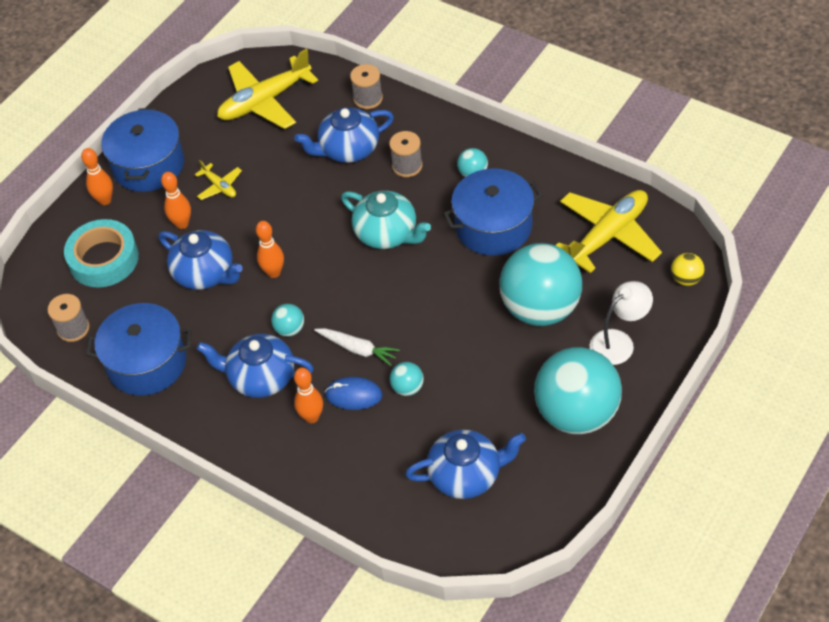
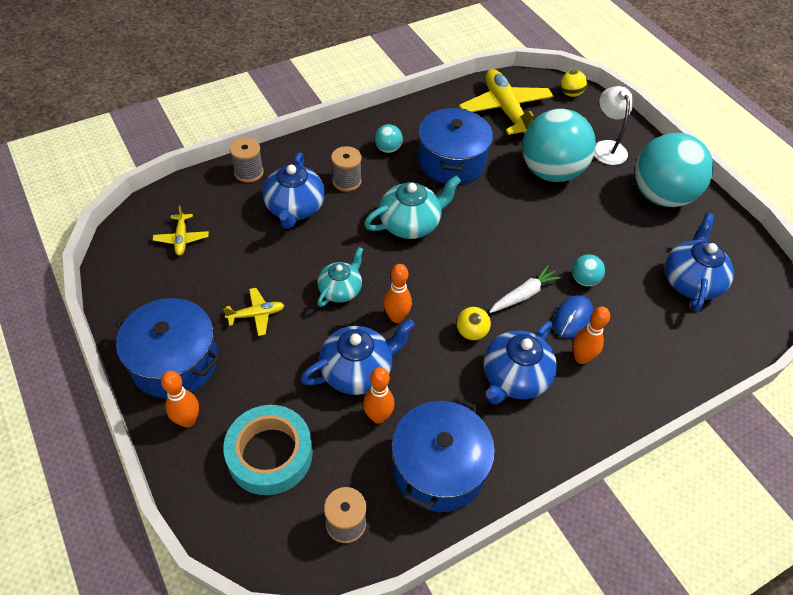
camera: 70 degrees left, 0 degrees up
(182, 224) = (279, 364): orange bowling pin -> orange bowling pin (378, 416)
(265, 101) = (182, 238): yellow plane -> yellow plane, size x0.47
(279, 223) = (341, 289): none -> turquoise teapot
(289, 329) = (471, 333): turquoise ball -> yellow ball

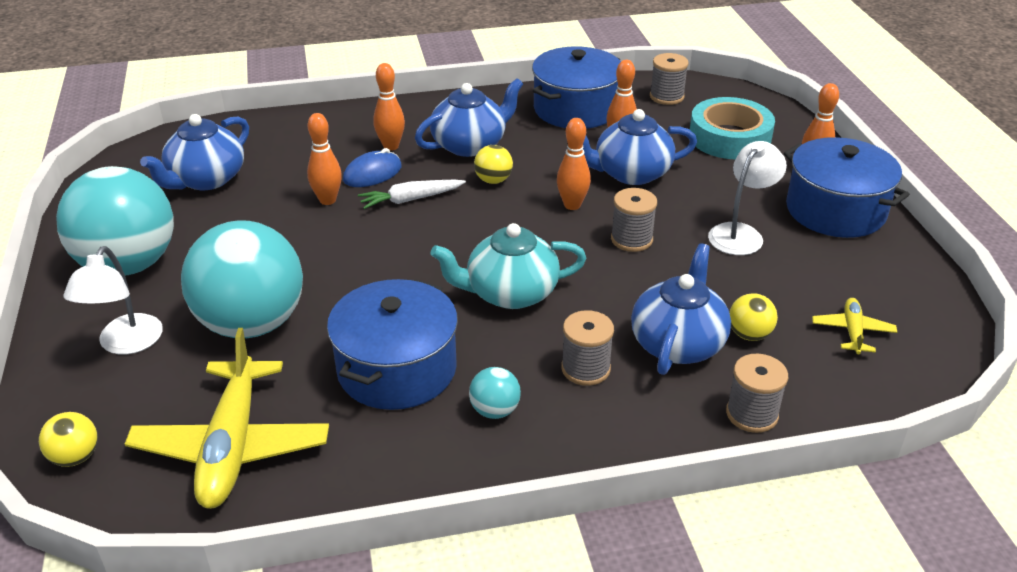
camera: 160 degrees left, 15 degrees down
(250, 223) = (749, 334): none -> yellow ball
(256, 315) = (741, 233): yellow plane -> white lamp
(341, 289) = (631, 239): turquoise teapot -> grey spool
(584, 280) = (327, 200): turquoise ball -> orange bowling pin

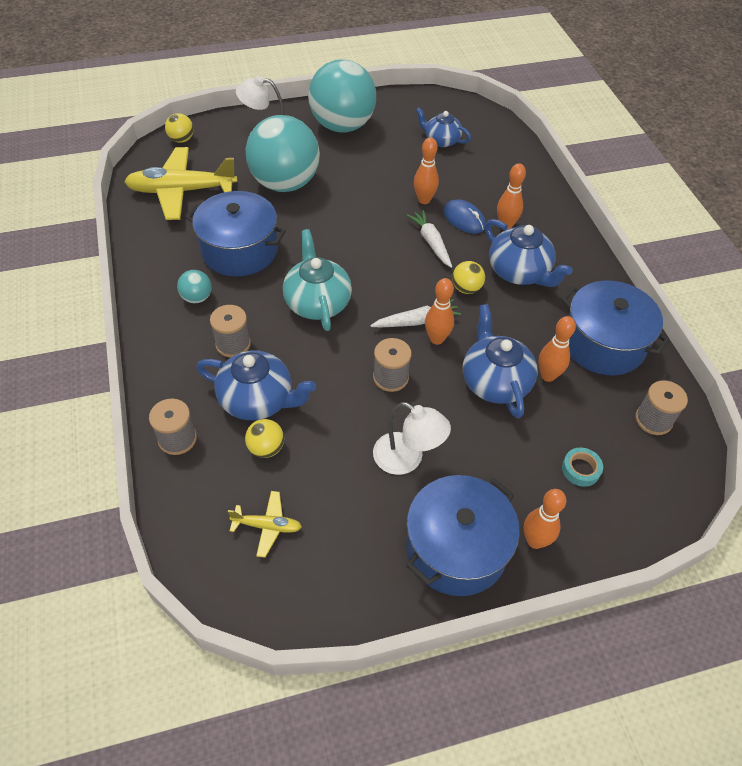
camera: 85 degrees right, 15 degrees up
(206, 179) = (441, 140): blue teapot -> blue teapot, size x0.66
(544, 217) = (416, 321): none -> white carrot
(729, 138) = (581, 469): turquoise tape -> turquoise tape, size x0.44

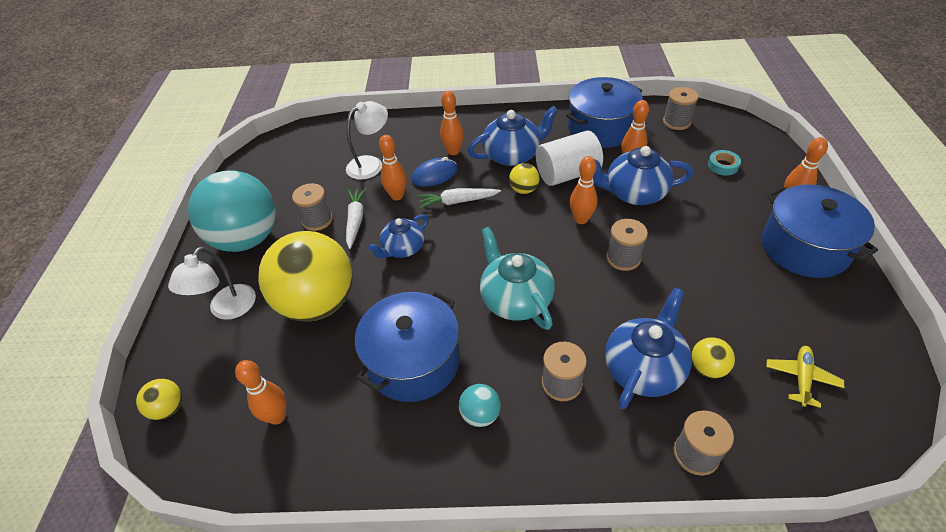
camera: 70 degrees left, 5 degrees down
(181, 191) = (277, 416): yellow plane -> orange bowling pin
(285, 183) = (318, 303): turquoise ball -> yellow ball
(317, 302) = (515, 299): turquoise teapot -> turquoise teapot turned 60 degrees clockwise
(376, 158) = (317, 220): none -> grey spool
(407, 459) = (717, 262): white lamp -> white lamp (371, 164)
(416, 321) = (557, 229): white carrot -> white carrot (355, 220)
(441, 140) = (316, 169): blue teapot -> blue teapot (403, 248)
(505, 321) = (567, 174): none -> white cylinder

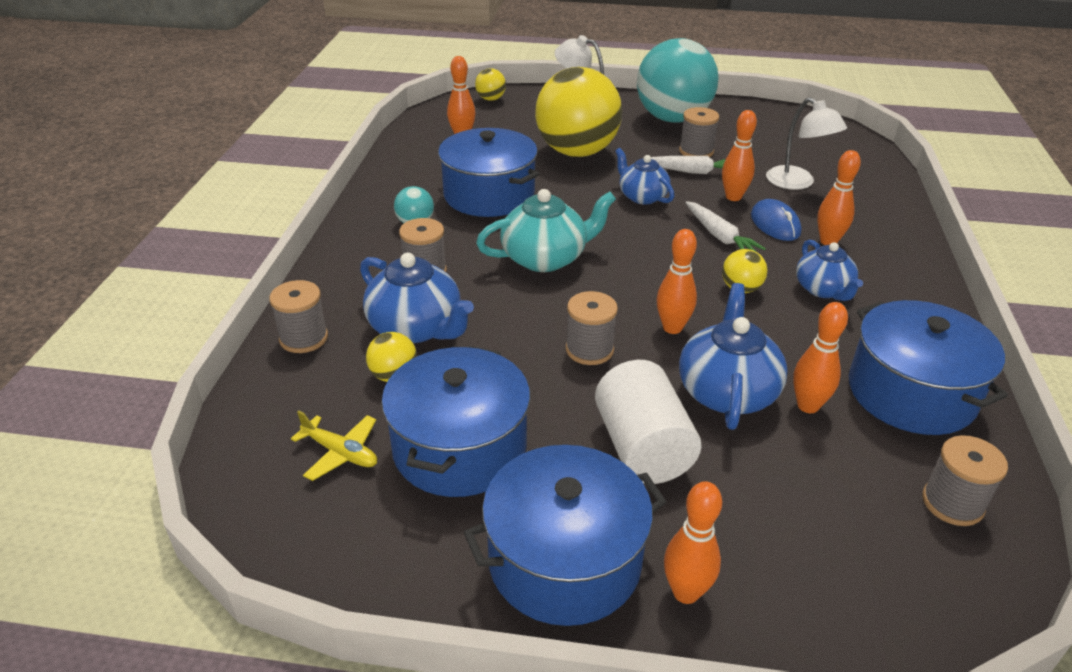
camera: 95 degrees right, 10 degrees down
(457, 201) = (719, 236): white carrot -> white carrot turned 150 degrees clockwise
(513, 155) = (823, 289): blue teapot -> blue teapot, size x0.66
(567, 174) = (776, 333): white cylinder -> white cylinder (642, 447)
(723, 166) = (803, 528): turquoise tape -> none
(754, 310) = (459, 448): none -> blue pot

